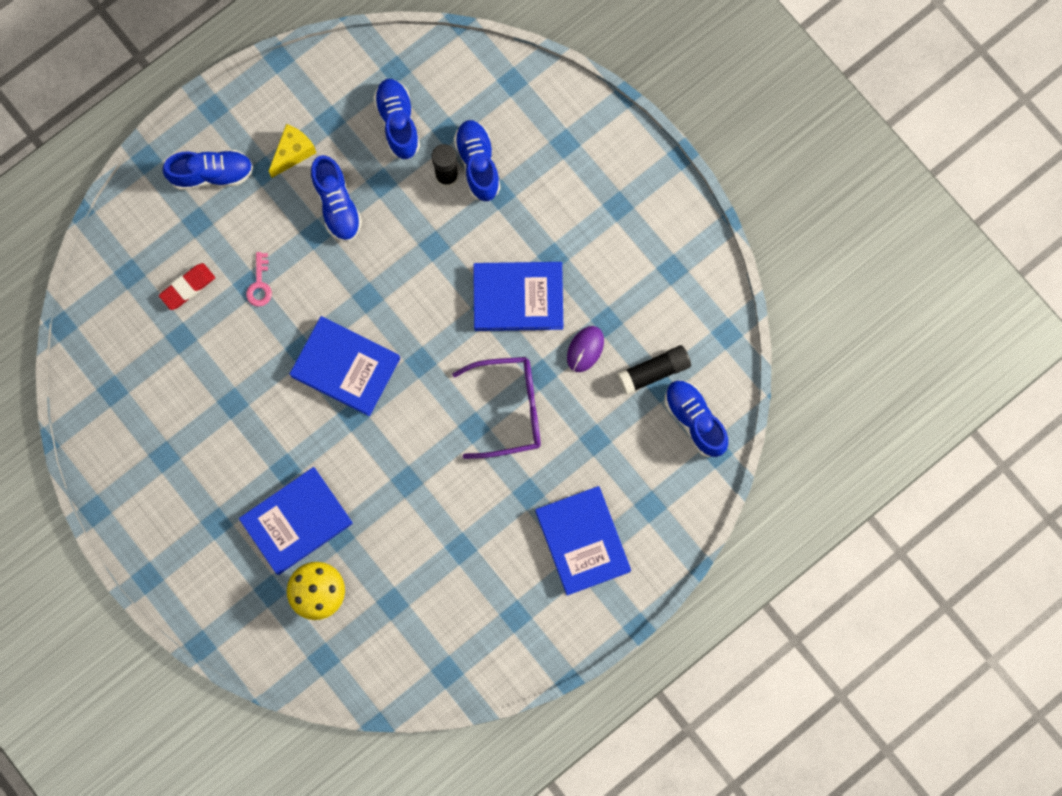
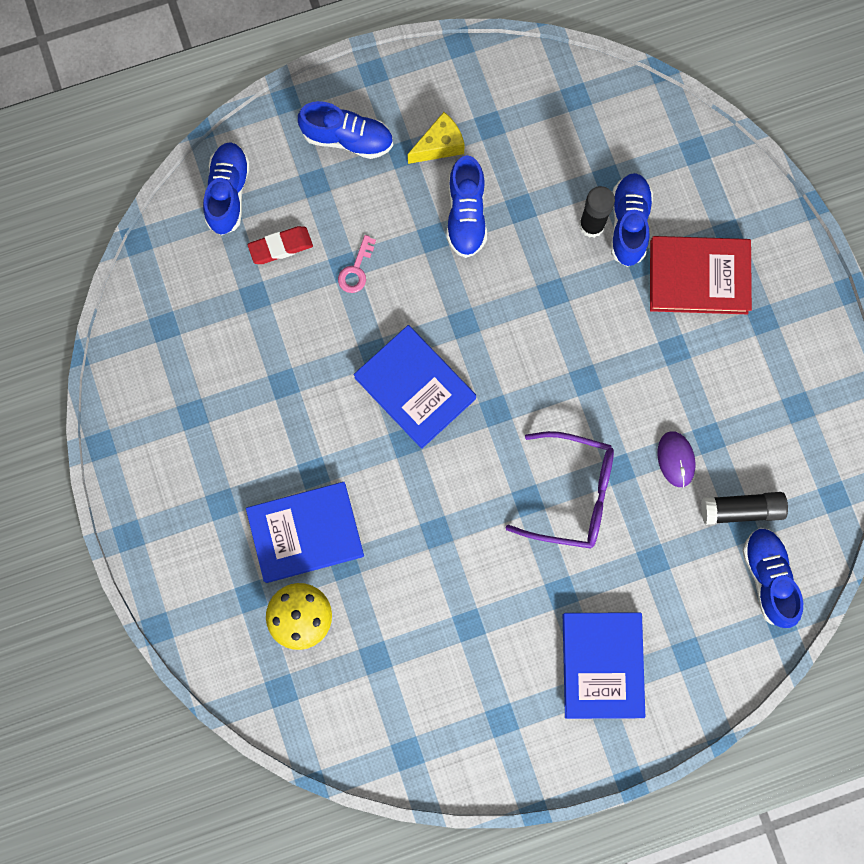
camera: 20 degrees right, 0 degrees up
(398, 122) = (560, 152): blue shoe -> blue shoe (228, 193)
(518, 298) = (623, 379): blue book -> none
(552, 189) = (698, 277): none -> red book
(585, 349) = (676, 459): purple mouse -> purple mouse turned 60 degrees counterclockwise

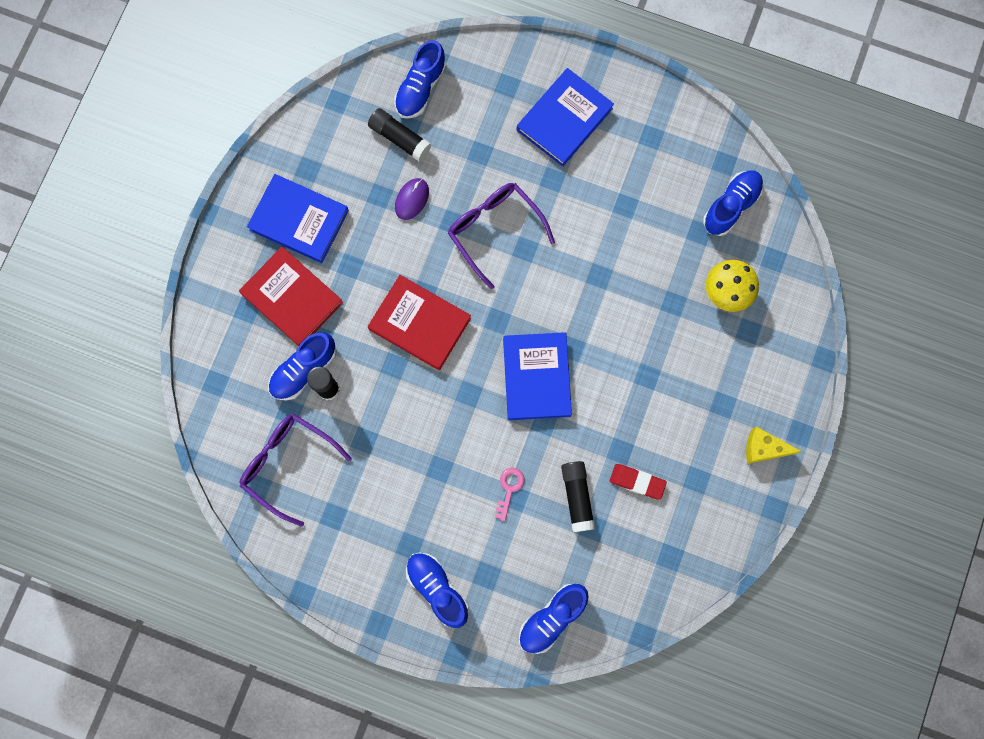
camera: 140 degrees left, 0 degrees up
(280, 246) = (547, 548): red eraser -> red eraser (637, 482)
(290, 311) = (577, 497): none -> black glue stick
(305, 533) = (682, 342): blue book -> blue book (299, 220)
(356, 270) = (509, 489): pink key -> pink key turned 45 degrees counterclockwise
(439, 145) = (379, 530): yellow cheese -> yellow cheese (763, 448)
(466, 215) = (404, 465): blue shoe -> blue shoe (731, 206)
(563, 349) = (420, 323): none -> red book
(567, 135) = (288, 464): none -> purple glasses

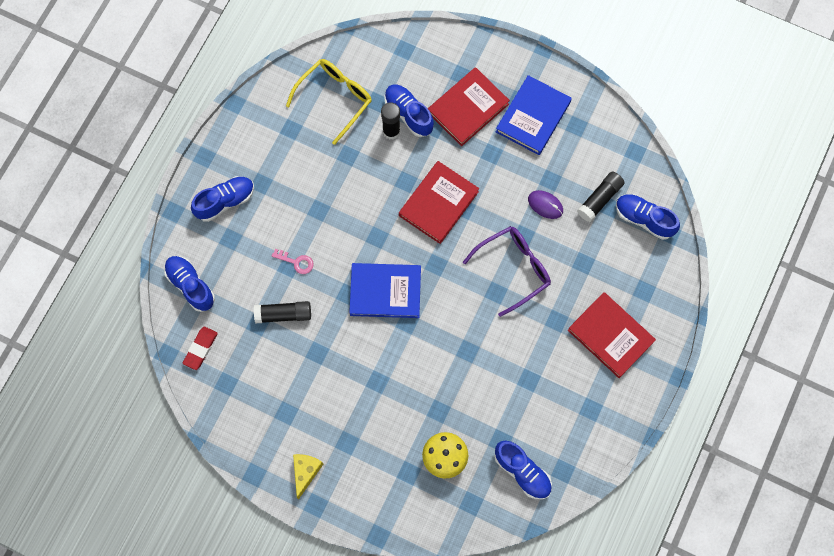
camera: 95 degrees right, 5 degrees down
(288, 464) = (335, 98): purple glasses -> yellow glasses
(564, 119) = (610, 336): blue book -> red book
(637, 482) = (290, 363): red eraser -> red eraser (200, 349)

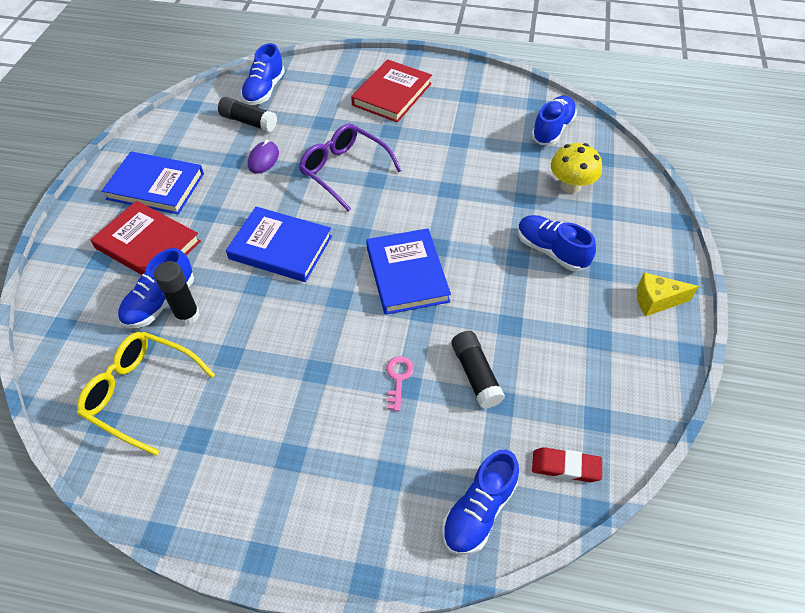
camera: 105 degrees left, 20 degrees down
(225, 201) = (330, 500): blue shoe -> blue shoe (551, 251)
(438, 204) = (280, 247): red book -> blue book

